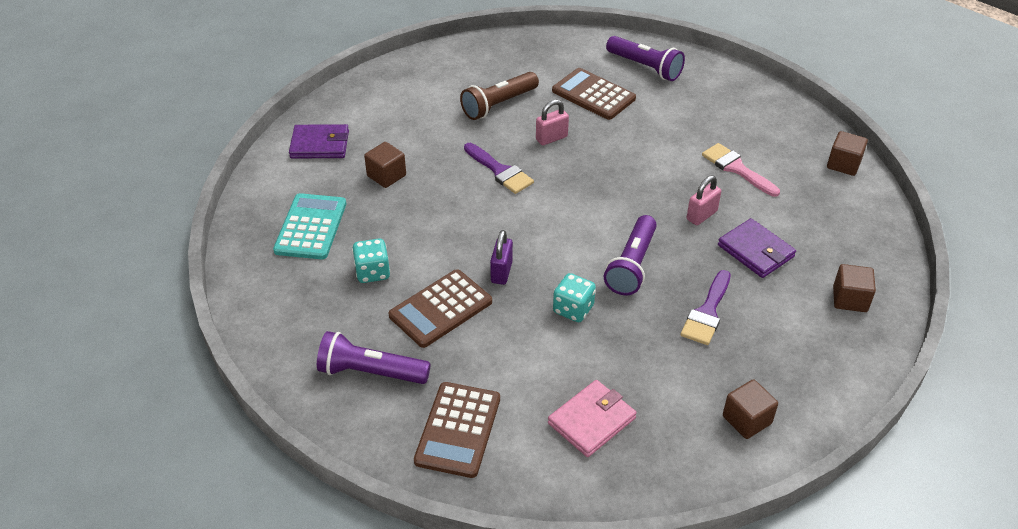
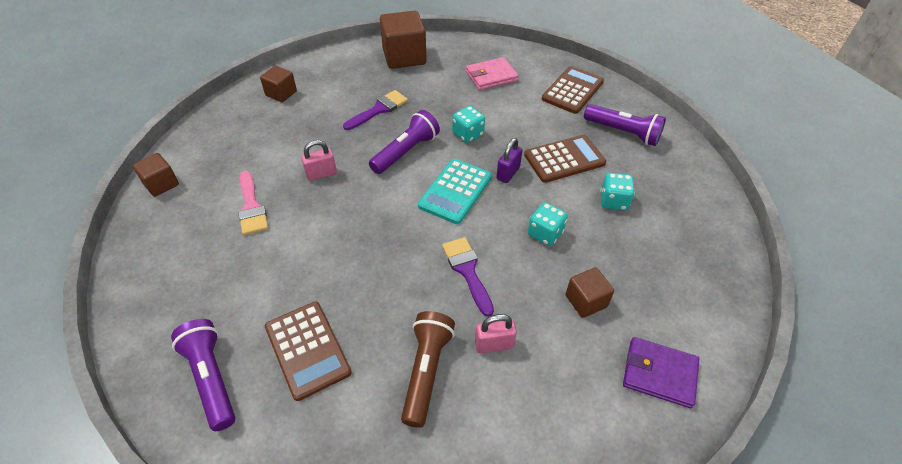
camera: 160 degrees left, 5 degrees up
(311, 227) = (668, 261): turquoise calculator -> turquoise calculator (455, 191)
(439, 220) = (545, 233): none -> turquoise dice
(498, 105) = (426, 371): brown flashlight -> brown flashlight turned 60 degrees counterclockwise
(551, 138) = (394, 297): pink padlock -> pink padlock (494, 344)
(746, 420) = (404, 57): brown cube -> brown cube, size x1.78
(755, 251) = (308, 137): purple wallet -> none

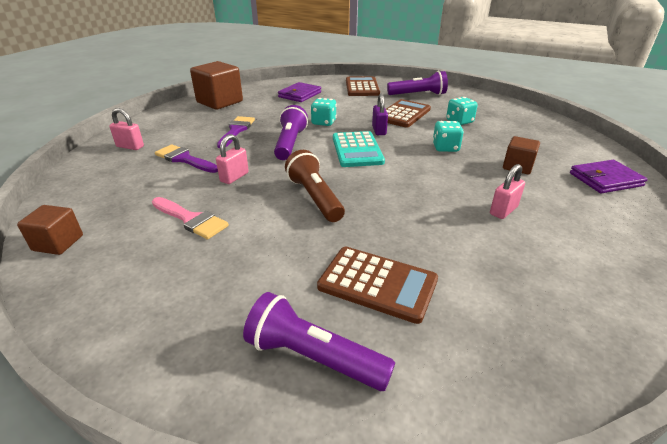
camera: 35 degrees left, 15 degrees down
(281, 93) = (130, 146): brown cube -> pink padlock
(426, 371) = (486, 247): brown flashlight -> brown flashlight (315, 197)
(467, 271) = (427, 183): purple brush -> purple brush (184, 159)
(491, 76) = (300, 94): pink wallet -> purple wallet

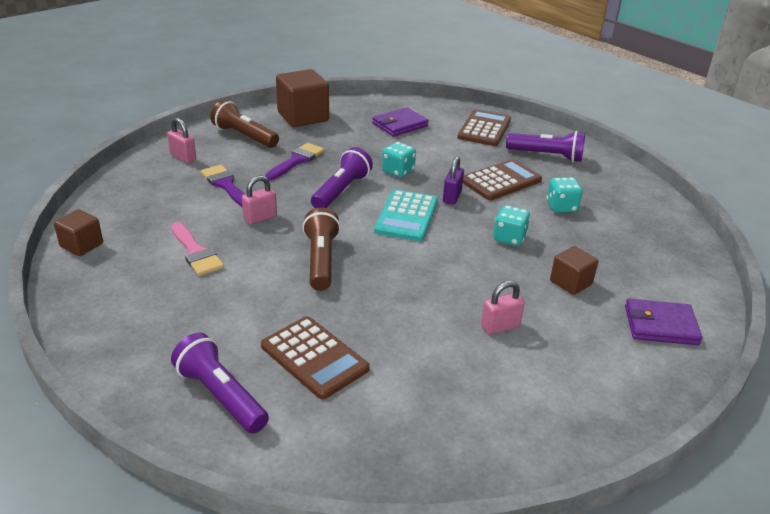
camera: 20 degrees right, 0 degrees up
(178, 122) = (244, 136): none -> brown flashlight

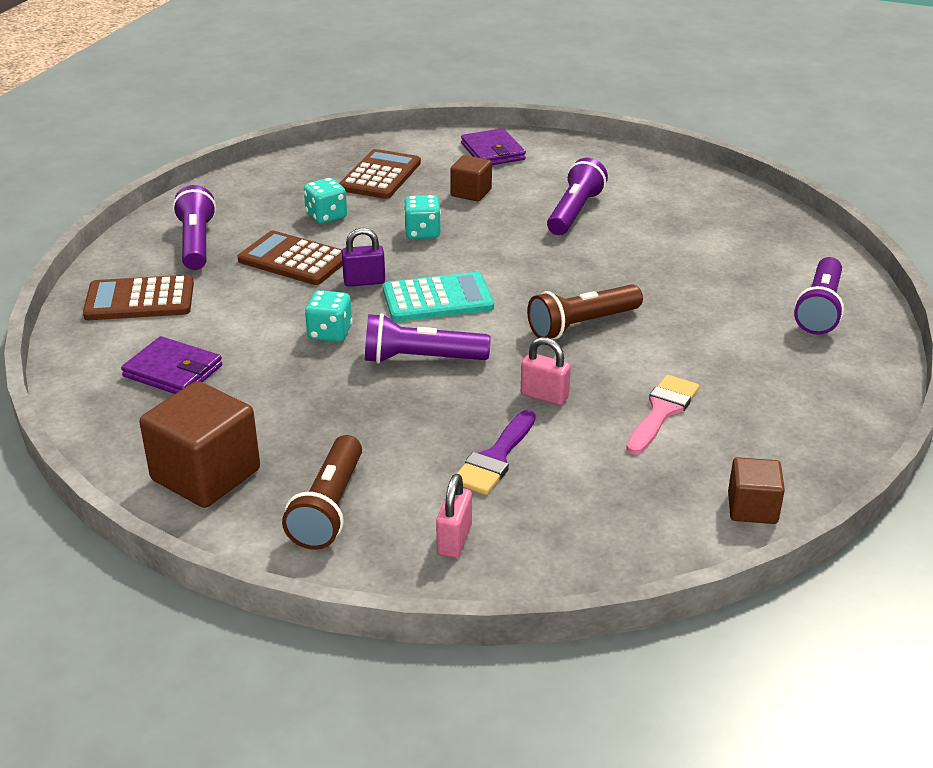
camera: 115 degrees left, 0 degrees up
(296, 160) = (369, 423): purple brush -> none
(314, 358) = (721, 282): brown calculator -> brown calculator (380, 176)
(500, 326) = (574, 212): pink padlock -> purple flashlight

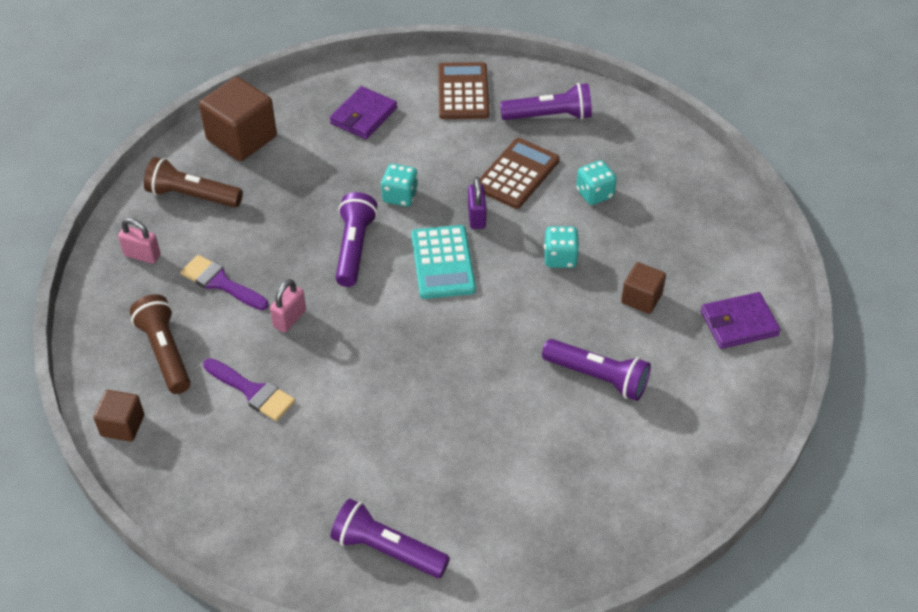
camera: 95 degrees right, 15 degrees up
(380, 176) = (678, 232): brown calculator -> none
(582, 325) = (387, 356): brown flashlight -> brown flashlight (165, 352)
(662, 411) = (252, 391): pink brush -> purple brush

